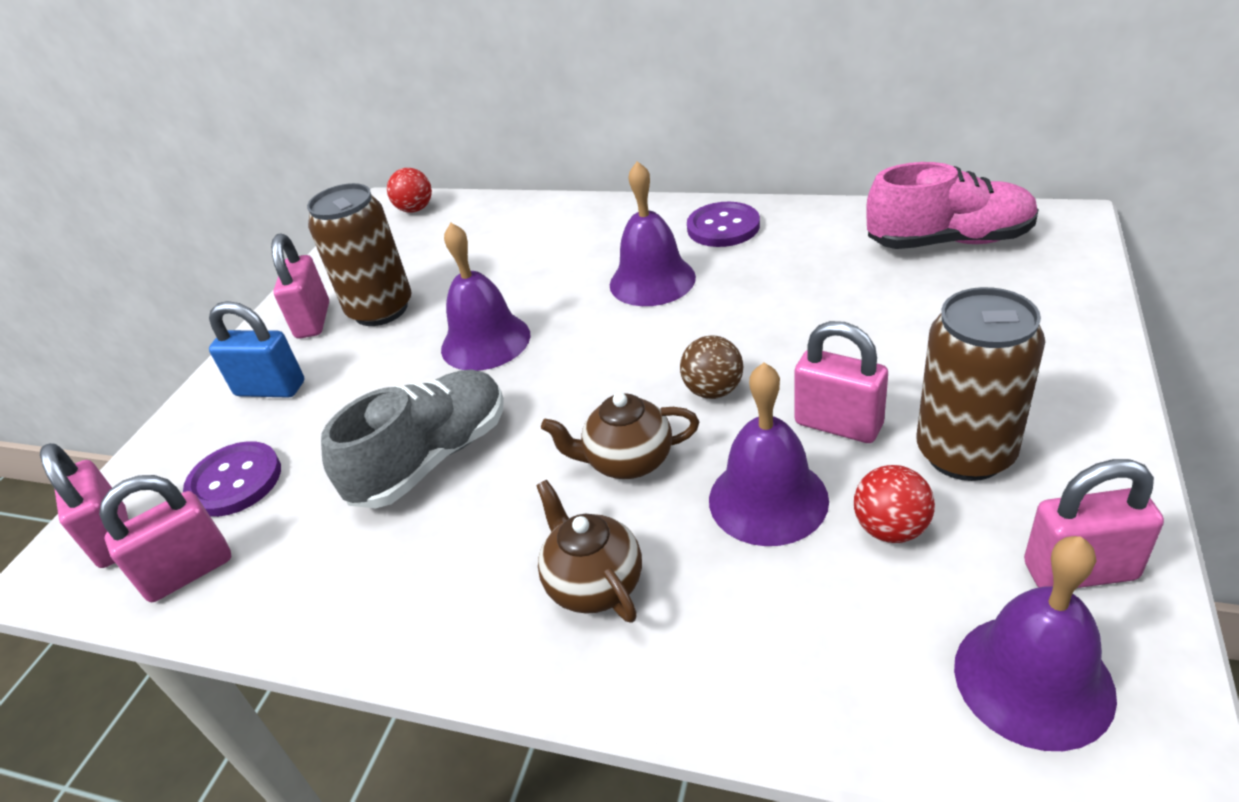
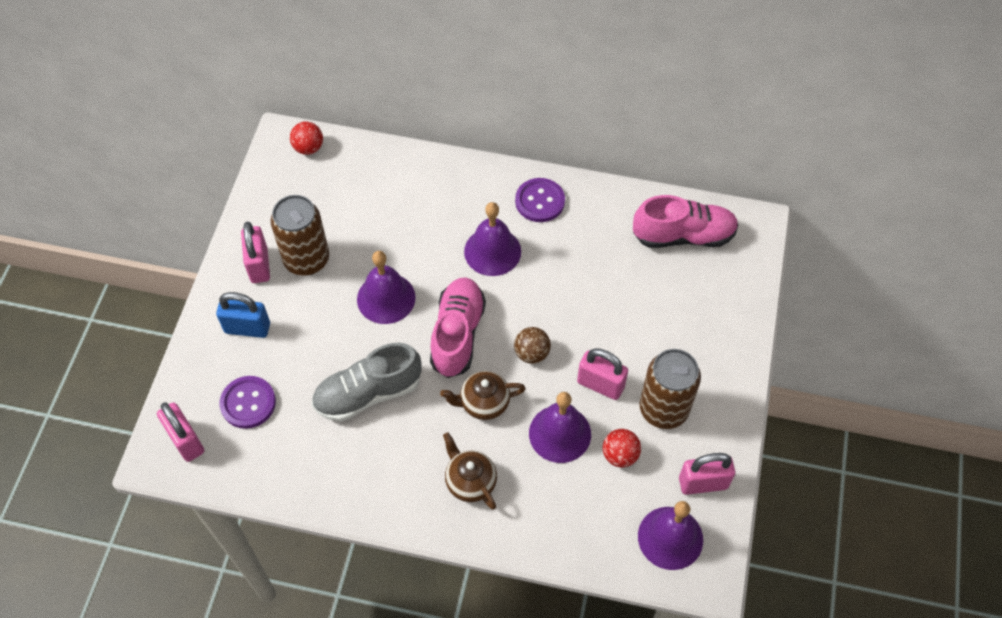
camera: 10 degrees left, 20 degrees up
(189, 572) = (242, 465): pink padlock -> none
(432, 458) = (368, 393): grey shoe -> grey shoe turned 150 degrees counterclockwise
(590, 375) = (457, 334): none -> pink shoe

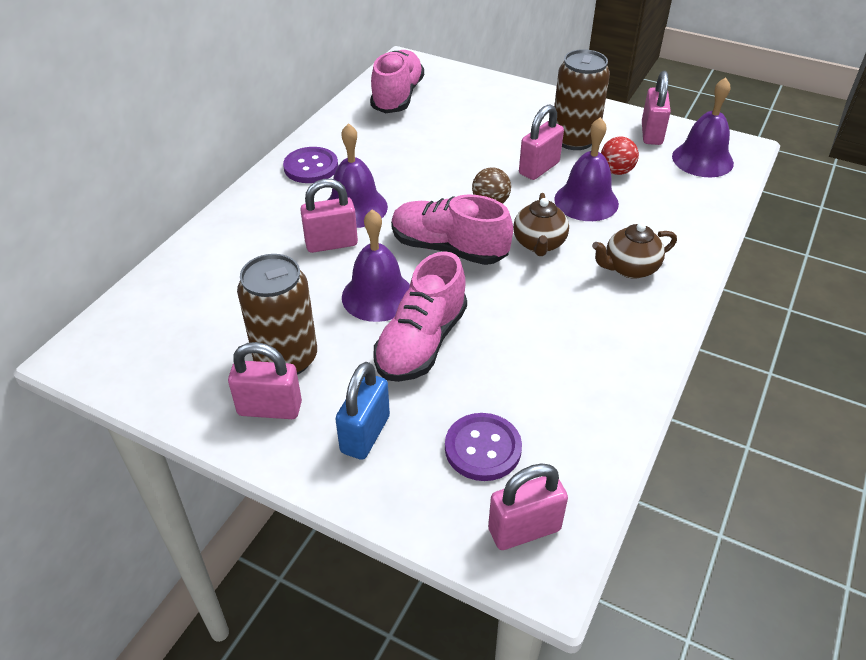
camera: 75 degrees left, 15 degrees down
(308, 148) = (111, 332): red ball -> none
(341, 341) = (421, 343): none -> pink shoe
(368, 393) = (502, 330): grey shoe -> none
(440, 248) = (331, 243): none -> pink padlock

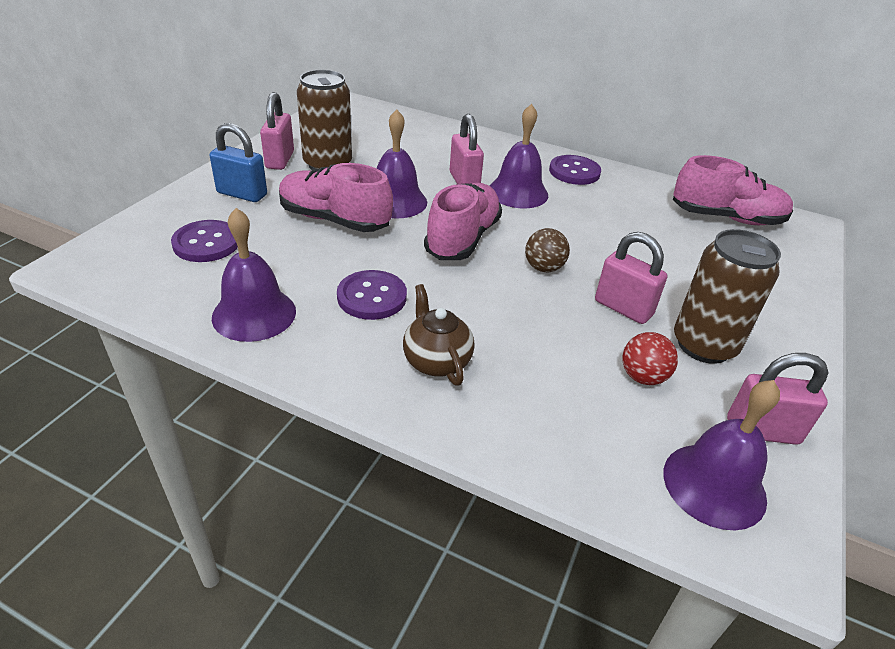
camera: 85 degrees right, 5 degrees down
(524, 529) = (117, 257): pink padlock -> none
(539, 244) = (476, 295): brown teapot -> none
(555, 307) = (372, 297): none -> purple button
(586, 201) = (565, 340): purple bell -> purple bell (254, 314)

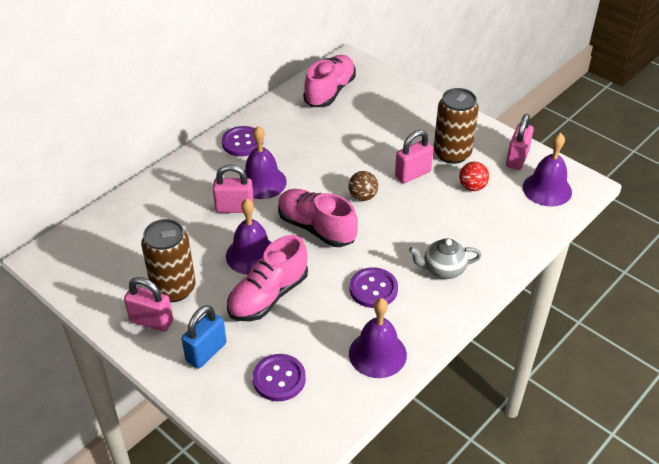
camera: 70 degrees left, 5 degrees up
(436, 361) = (443, 269): brown teapot -> grey teapot

